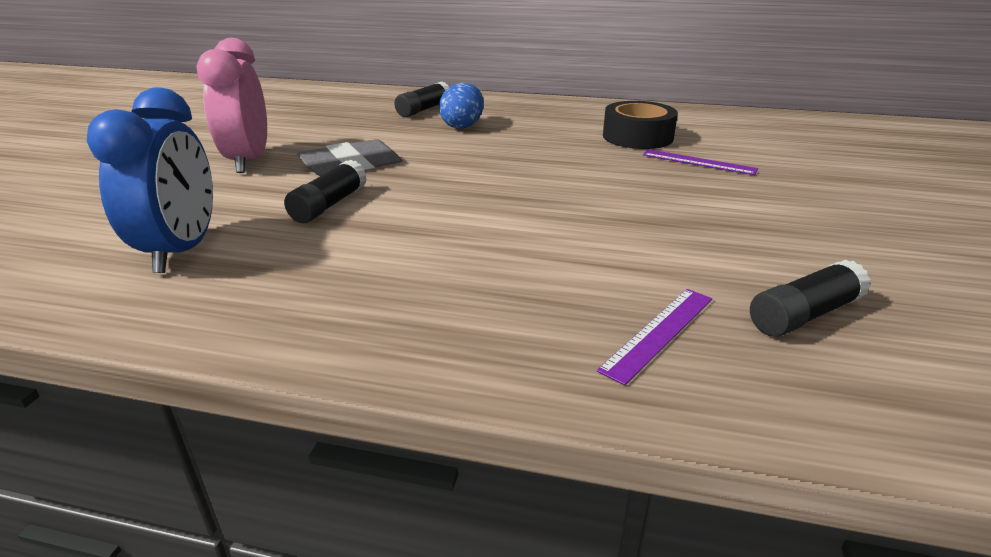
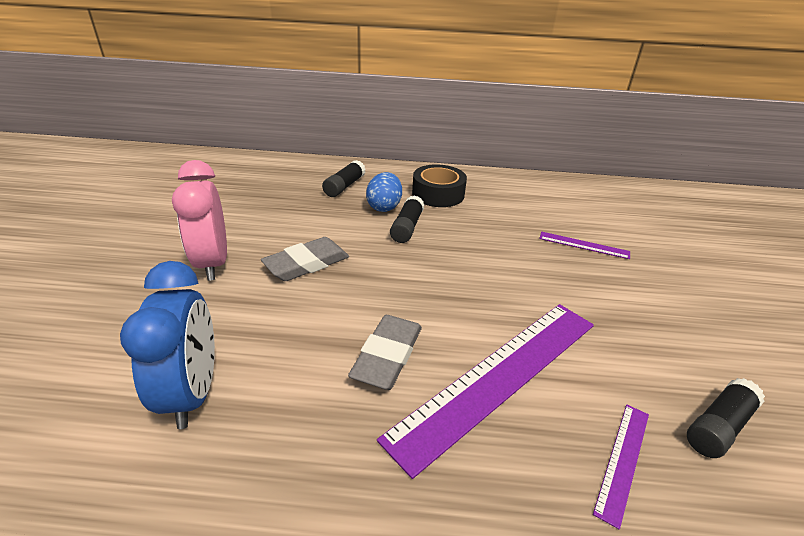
camera: 10 degrees left, 5 degrees up
(329, 205) = (305, 319): black glue stick -> black glue stick (407, 227)
(409, 236) = (387, 356): none -> grey eraser
(535, 258) = (499, 375): none -> purple ruler
(637, 137) = (528, 215): black tape -> black tape (438, 194)

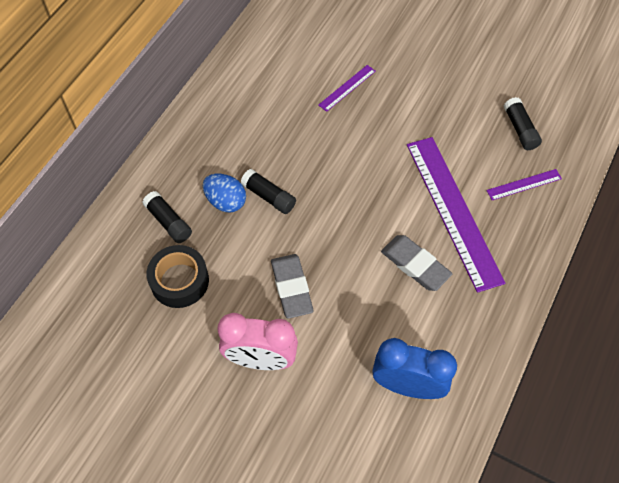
camera: 65 degrees left, 25 degrees up
(438, 194) = (222, 149): black tape -> black tape (179, 281)
(622, 460) = (524, 184): purple ruler -> purple ruler turned 75 degrees counterclockwise

